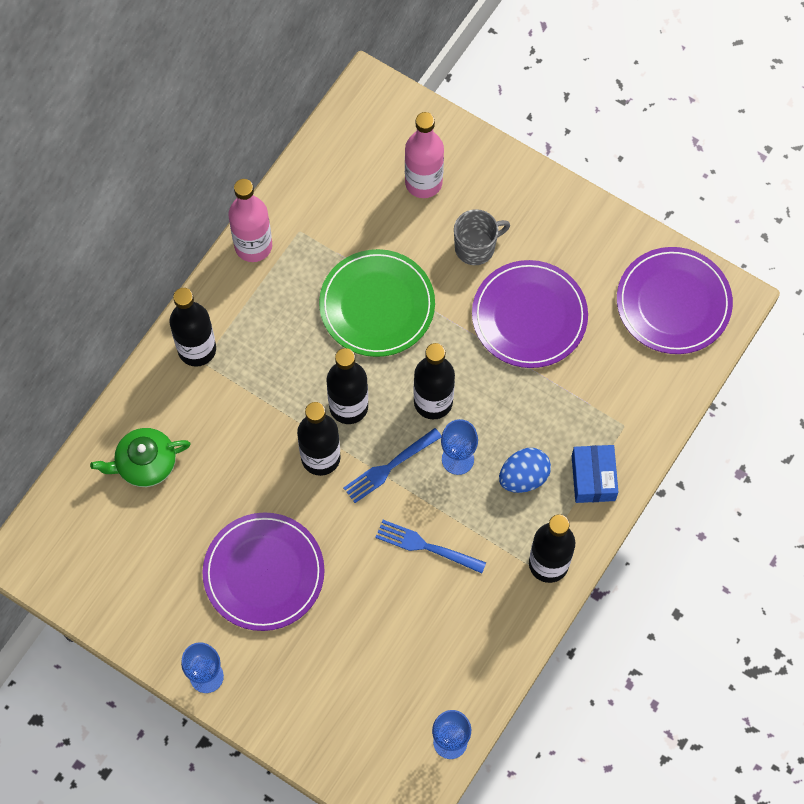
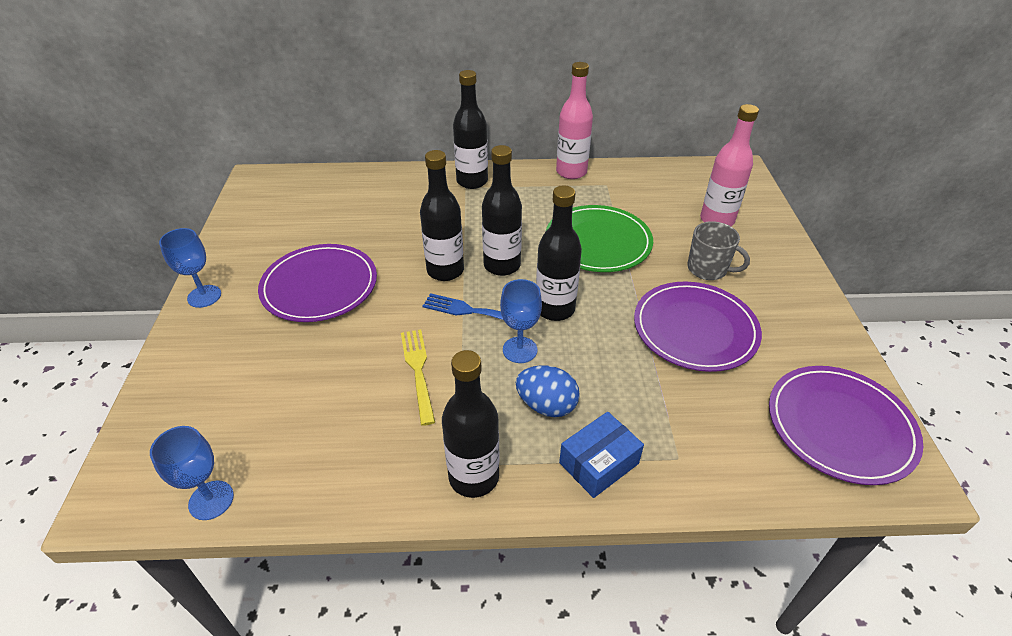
camera: 55 degrees right, 25 degrees down
(145, 463) = (366, 196): green teapot -> none
(426, 546) = (418, 371): blue fork -> yellow fork

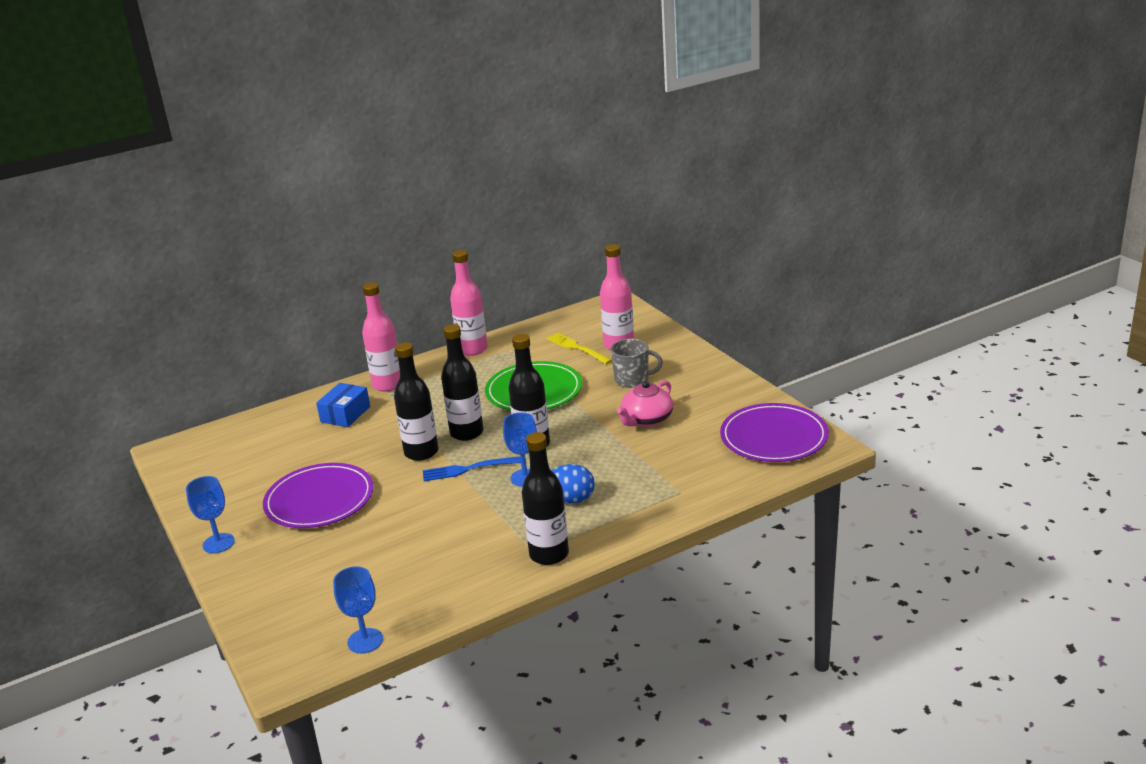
camera: 25 degrees left, 15 degrees down
(418, 371) = (456, 518): yellow fork -> yellow fork (577, 348)
(472, 181) = (388, 384): black bottle -> pink bottle
(599, 463) = (630, 515): blue box -> blue box (345, 414)
(695, 329) = (646, 419): purple plate -> pink teapot

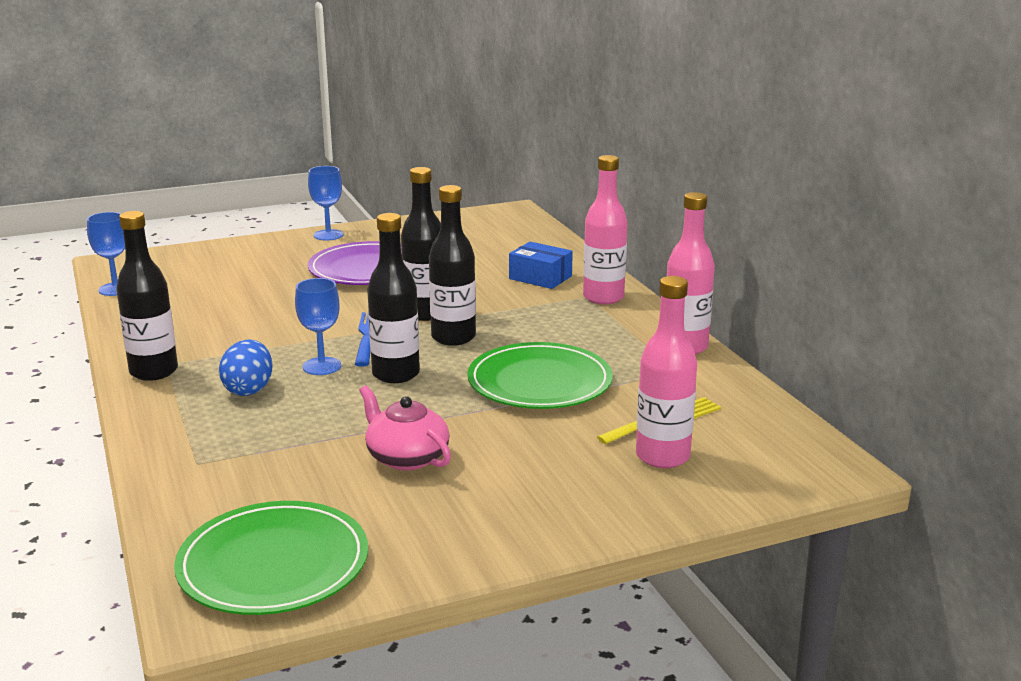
camera: 95 degrees right, 5 degrees down
(632, 380) = (536, 457): grey mug -> none
(774, 437) = (273, 564): purple plate -> green plate

